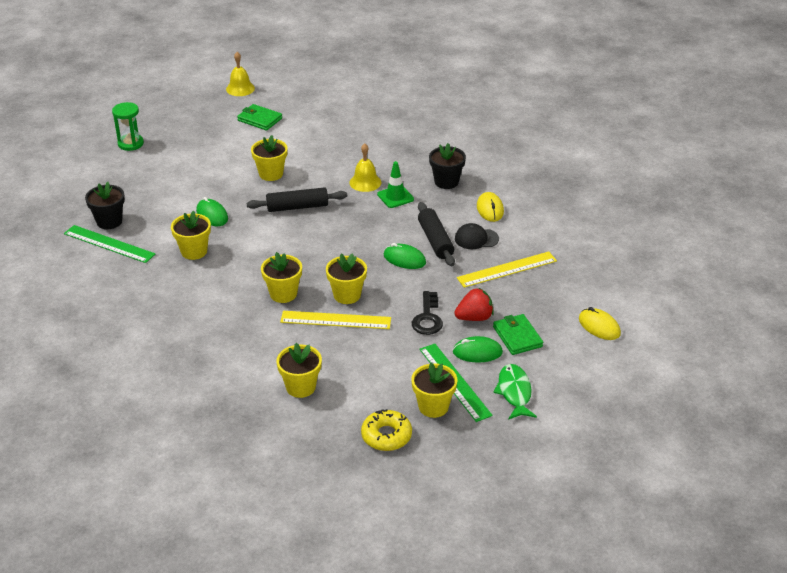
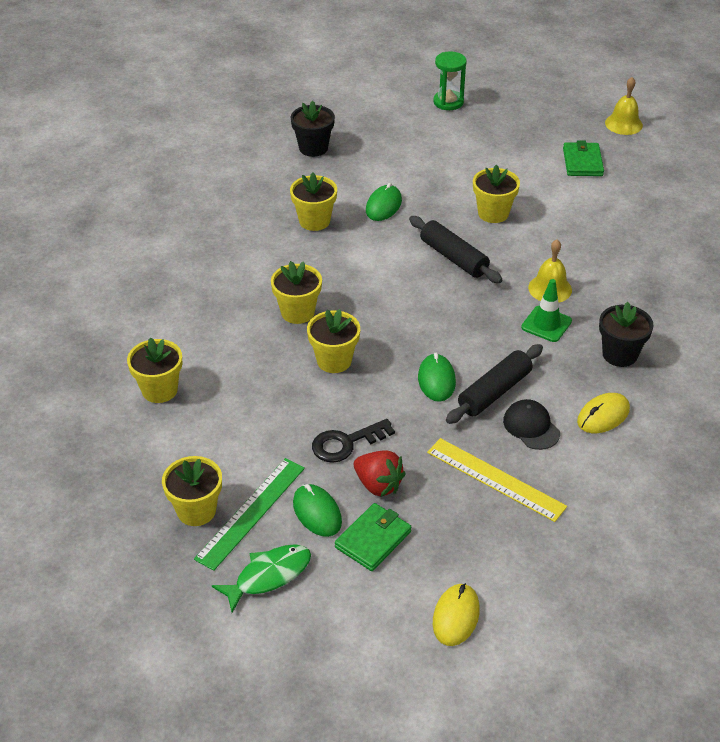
camera: 60 degrees right, 5 degrees up
(109, 244) = (280, 164): green ruler -> none
(335, 320) = (285, 370): yellow ruler -> none
(386, 436) = (125, 490): yellow donut -> none

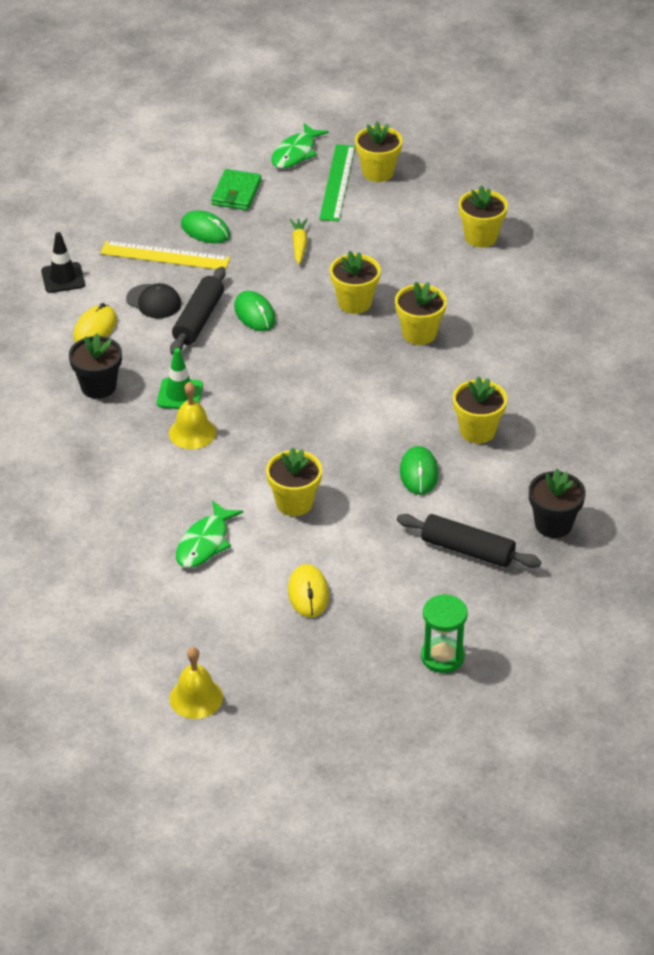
camera: 155 degrees right, 0 degrees up
(317, 512) = (288, 196): green mouse -> green mouse (205, 230)
(346, 443) = (299, 245): black key -> yellow carrot
(378, 485) = (254, 226): red strawberry -> none
(453, 258) = (307, 435): black rolling pin -> black rolling pin (467, 550)
(456, 616) = (152, 169): yellow mouse -> yellow mouse (308, 593)
(577, 206) = (205, 543): none -> green fish
(582, 162) = (224, 612): green wallet -> none
(619, 488) = (63, 278): none -> black traffic cone

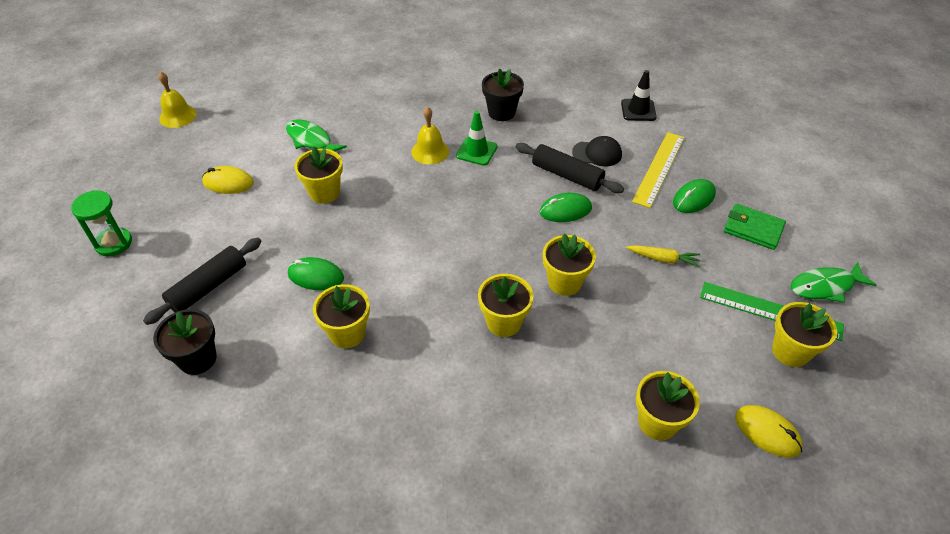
camera: 105 degrees right, 5 degrees up
(95, 328) = (570, 119): yellow mouse -> yellow mouse (767, 432)
(153, 301) = (597, 153): black cap -> black cap turned 135 degrees counterclockwise
(295, 153) = (825, 286): green fish -> green fish turned 60 degrees counterclockwise

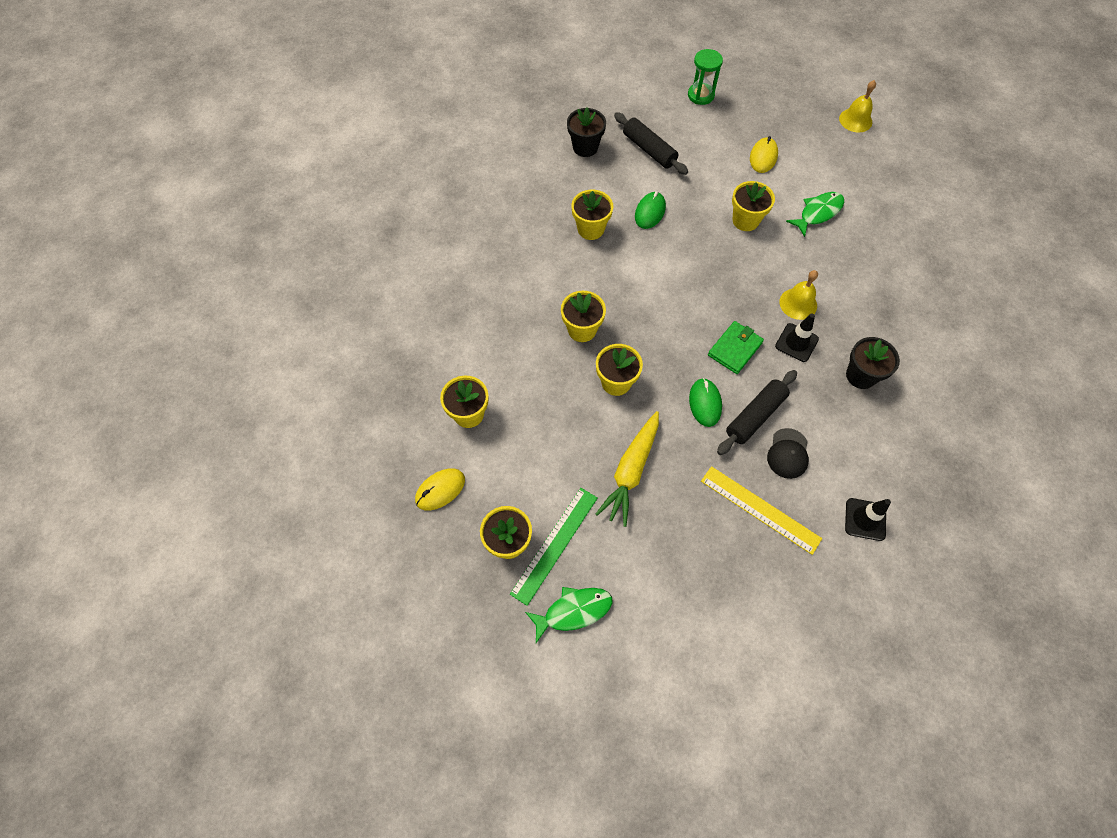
camera: 100 degrees right, 15 degrees up
(476, 151) = (796, 342): green traffic cone -> black traffic cone
(663, 259) = (631, 471): yellow carrot -> yellow carrot, size x1.80
(693, 198) = (710, 529): green mouse -> none
(753, 229) = (659, 573): green wallet -> green wallet (735, 349)
(825, 286) = (573, 611): green fish -> green fish turned 75 degrees clockwise

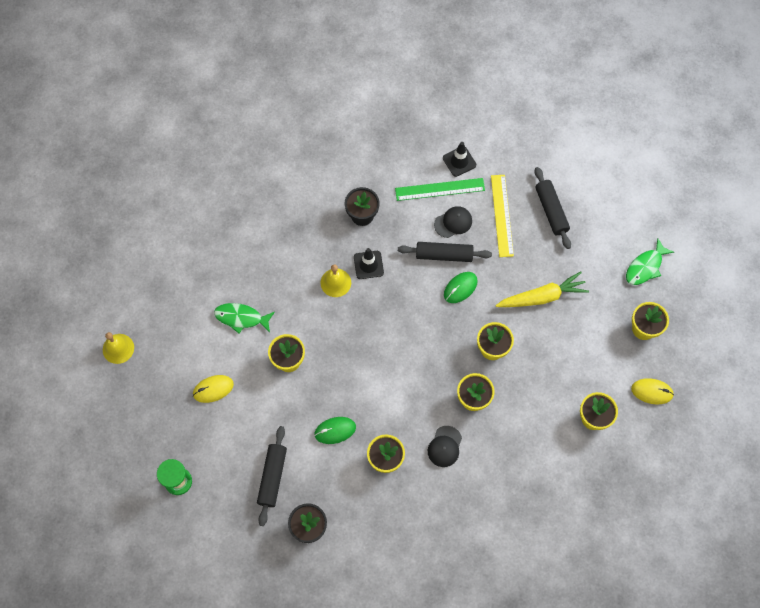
camera: 130 degrees left, 5 degrees up
(555, 545) = (621, 304): green ruler -> green ruler (440, 189)
(560, 277) = (445, 446): none -> black cap
(573, 611) = (645, 267): green fish -> green fish turned 75 degrees counterclockwise
(726, 567) = (551, 211): none -> black rolling pin
(735, 349) = (405, 297): green wallet -> none

